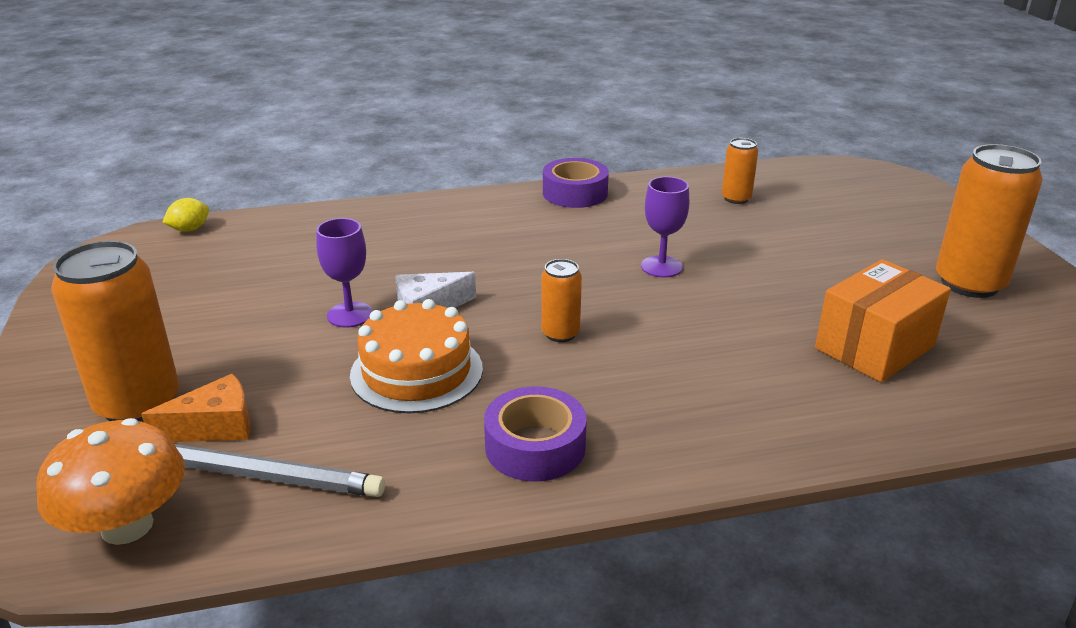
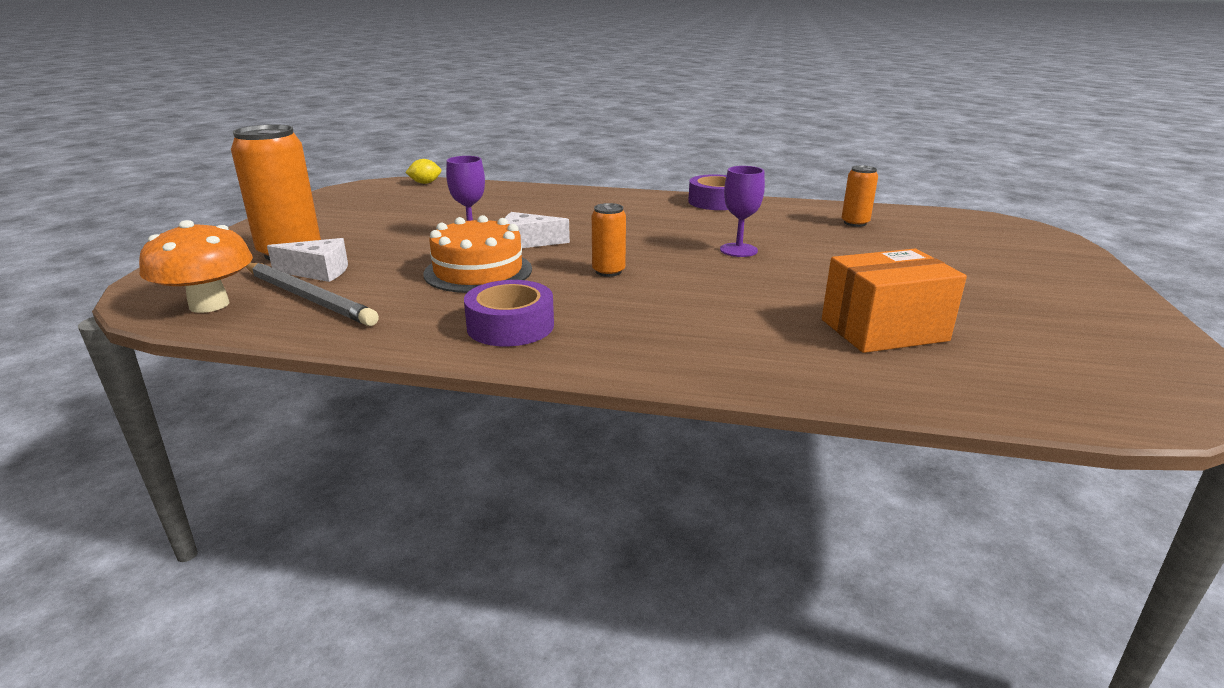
camera: 25 degrees right, 5 degrees down
(215, 426) = (318, 272): orange cheese -> white cheese
(969, 283) = (1040, 308): orange can -> none

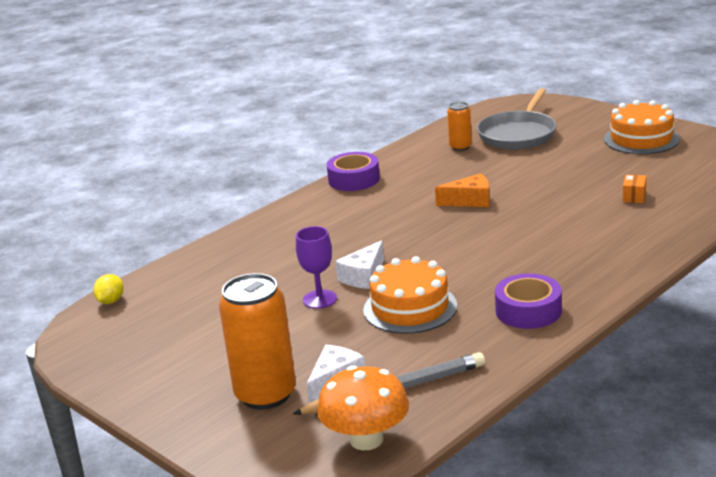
camera: 55 degrees left, 0 degrees up
(608, 271) = (463, 257): orange can -> none
(738, 250) = (470, 201): purple goblet -> orange cheese
(883, 330) = (634, 197): orange box -> orange box, size x0.42
(935, 239) = (518, 134): none -> grey pan
(1063, 303) = (641, 139): none -> orange cake

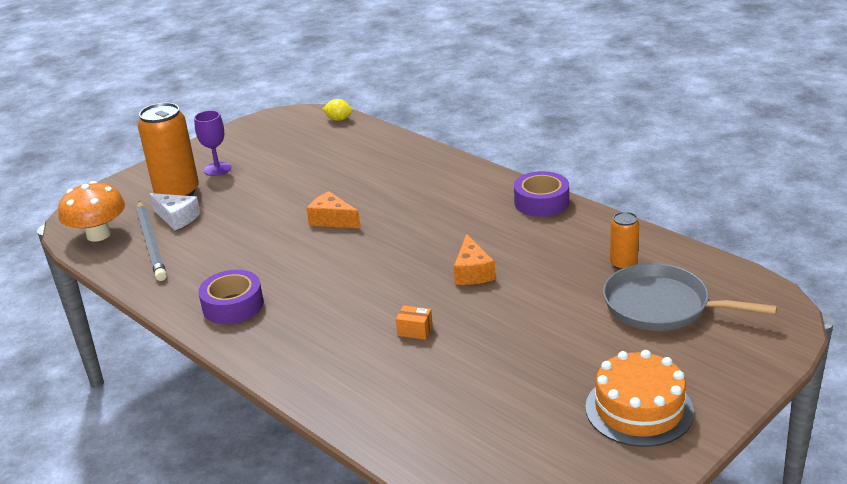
camera: 90 degrees right, 5 degrees up
(319, 299) = (302, 202): purple goblet -> purple goblet (217, 169)
(364, 276) = (332, 220): white cheese -> orange cheese
(410, 308) = (267, 245): orange cake -> none
(634, 197) = (454, 387): orange box -> orange box (415, 330)

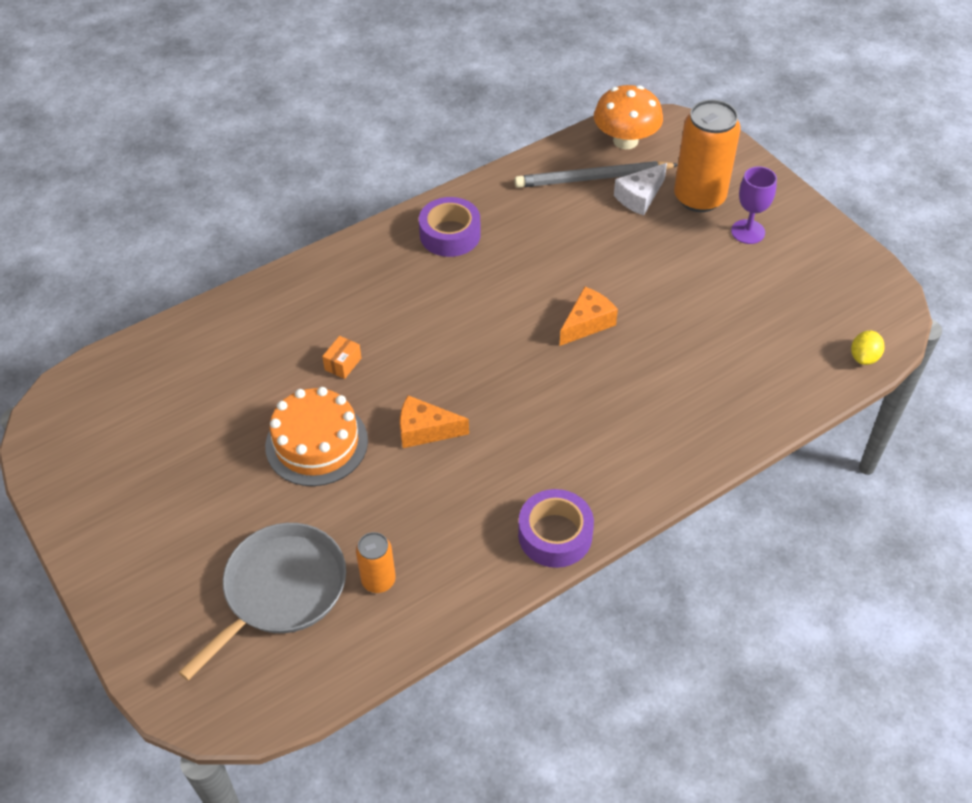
camera: 100 degrees right, 20 degrees up
(639, 409) = (135, 512): orange cake -> orange cake (316, 443)

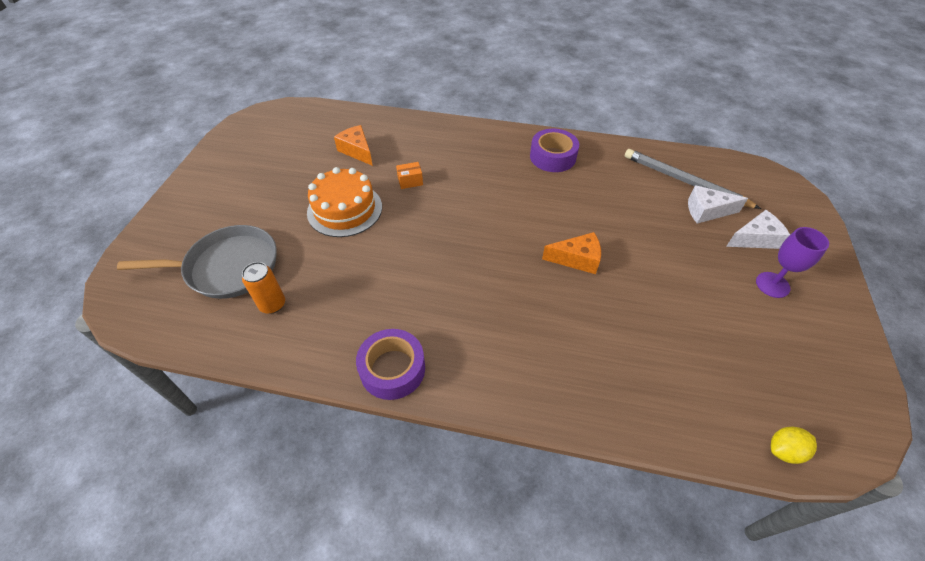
camera: 45 degrees right, 0 degrees up
(425, 430) = (404, 246): orange cheese -> orange cheese (357, 151)
(625, 141) = (735, 174): orange mushroom -> none
(699, 198) = (755, 239): orange can -> white cheese

